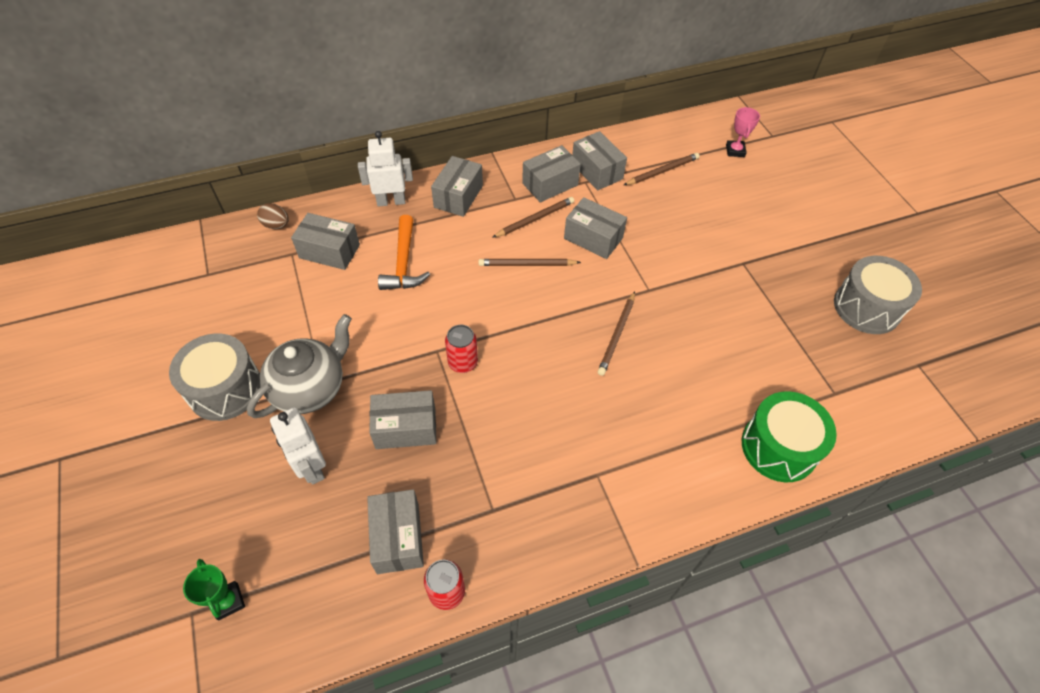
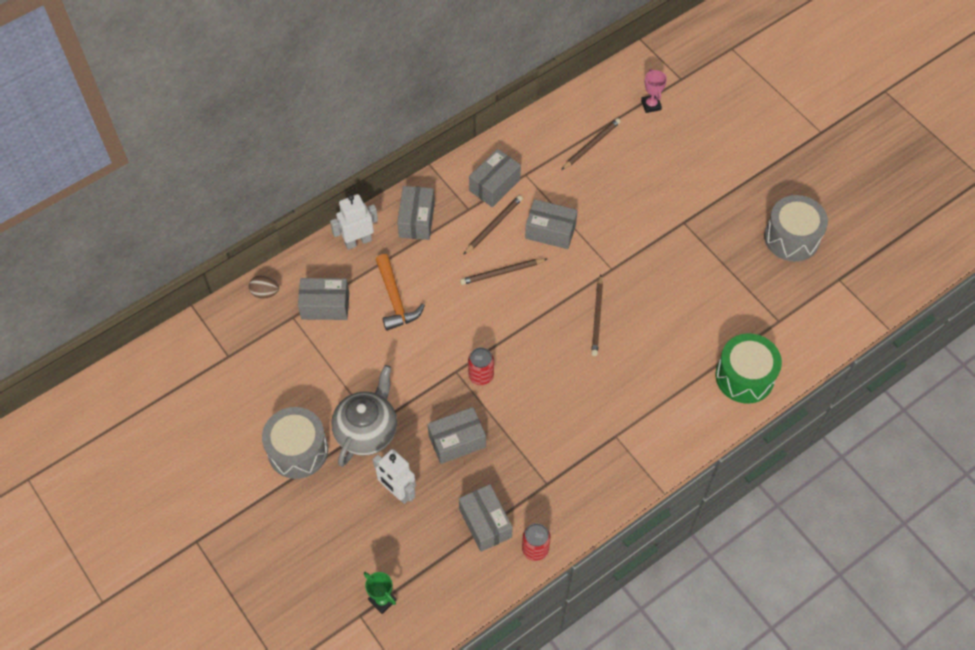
camera: 15 degrees left, 5 degrees up
(597, 171) = (532, 160): grey box -> none

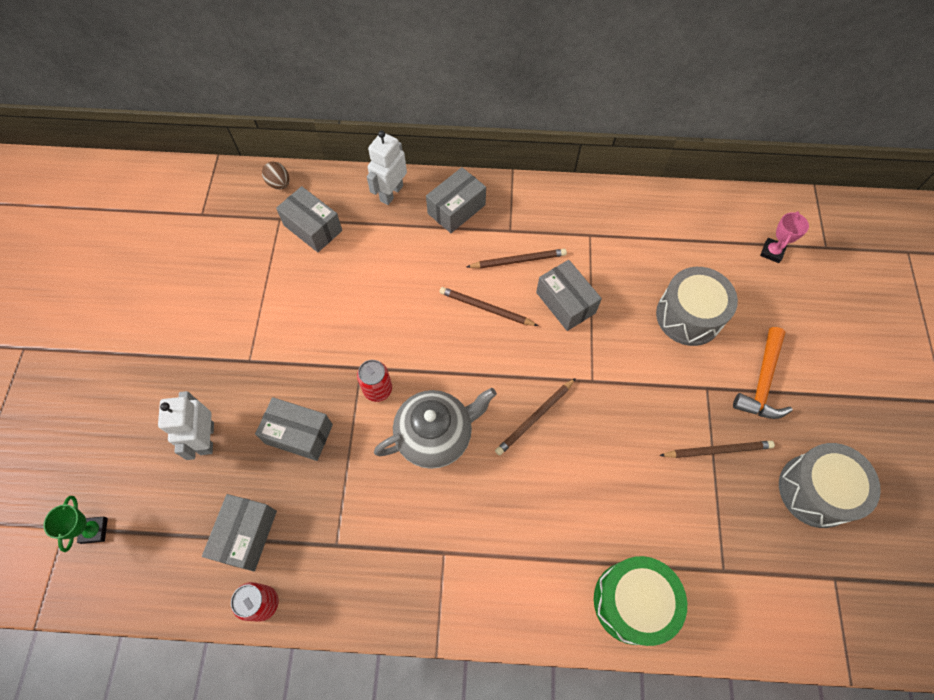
camera: 40 degrees right, 5 degrees up
(298, 450) = (170, 334): grey drum -> grey drum (688, 316)
(358, 241) = (391, 193): white robot -> white robot turned 75 degrees counterclockwise
(367, 431) = (237, 362): grey teapot -> grey teapot (435, 435)
(395, 300) = (372, 264): orange hammer -> orange hammer (762, 382)
(494, 185) = (552, 225): grey box -> none
(591, 145) = (677, 250): brown pencil -> brown pencil (717, 450)

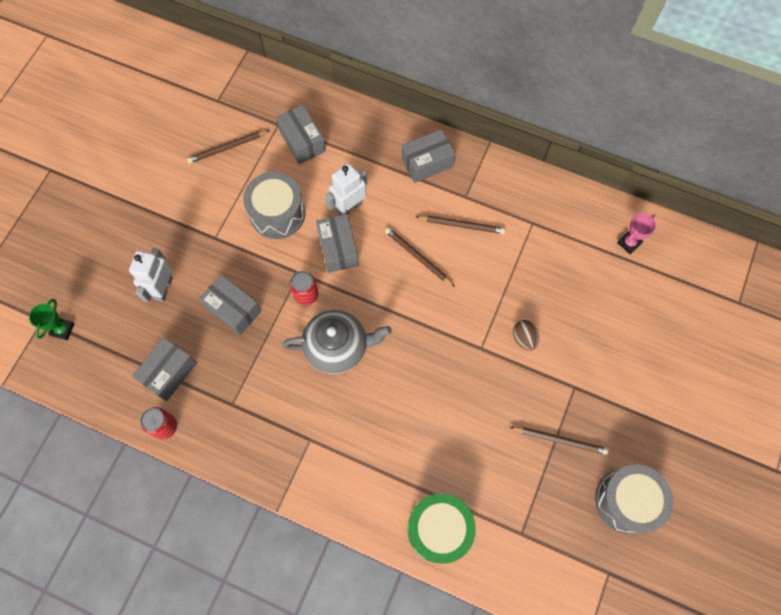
camera: 20 degrees right, 5 degrees up
(279, 183) = (288, 93): brown egg -> brown egg (524, 338)
(391, 193) = (378, 131): white robot -> white robot (349, 207)
(535, 418) = (422, 361): brown pencil -> brown pencil (227, 148)
(565, 303) = (486, 275): grey box -> grey box (338, 249)
(688, 316) = (587, 321): grey drum -> grey drum (277, 213)
(762, 382) = (624, 399): orange hammer -> none
(772, 252) = (687, 290): pink trophy -> pink trophy (629, 243)

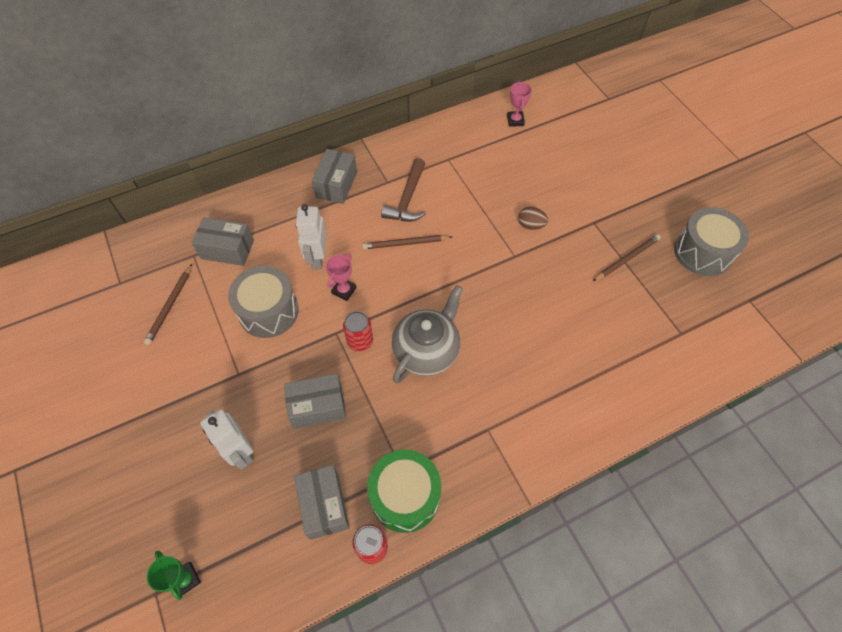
camera: 50 degrees left, 10 degrees down
(338, 249) = (344, 290): grey box -> pink trophy
(439, 529) = (638, 387): green drum -> green drum (405, 496)
(462, 225) = (407, 199): brown pencil -> brown hammer

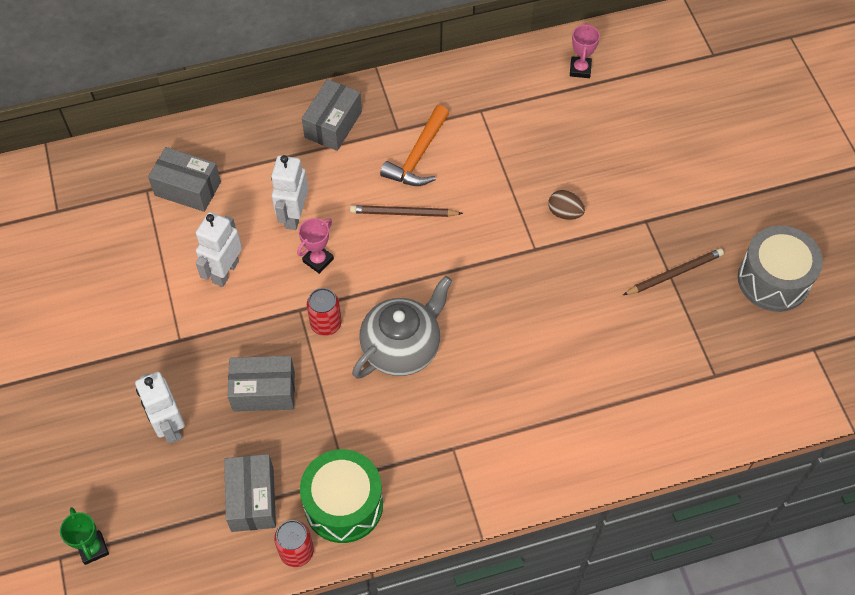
camera: 10 degrees right, 0 degrees up
(170, 306) = (112, 247): brown pencil -> none
(268, 311) = (225, 271): grey drum -> white robot
(407, 199) = (418, 157): brown hammer -> orange hammer

